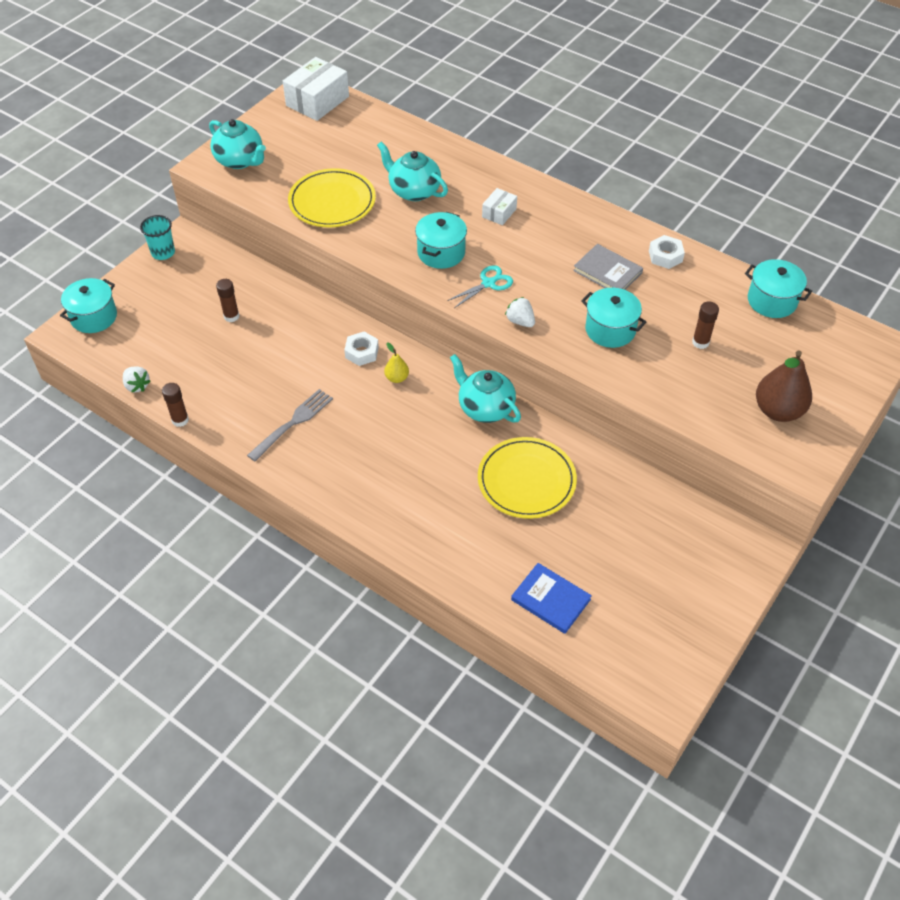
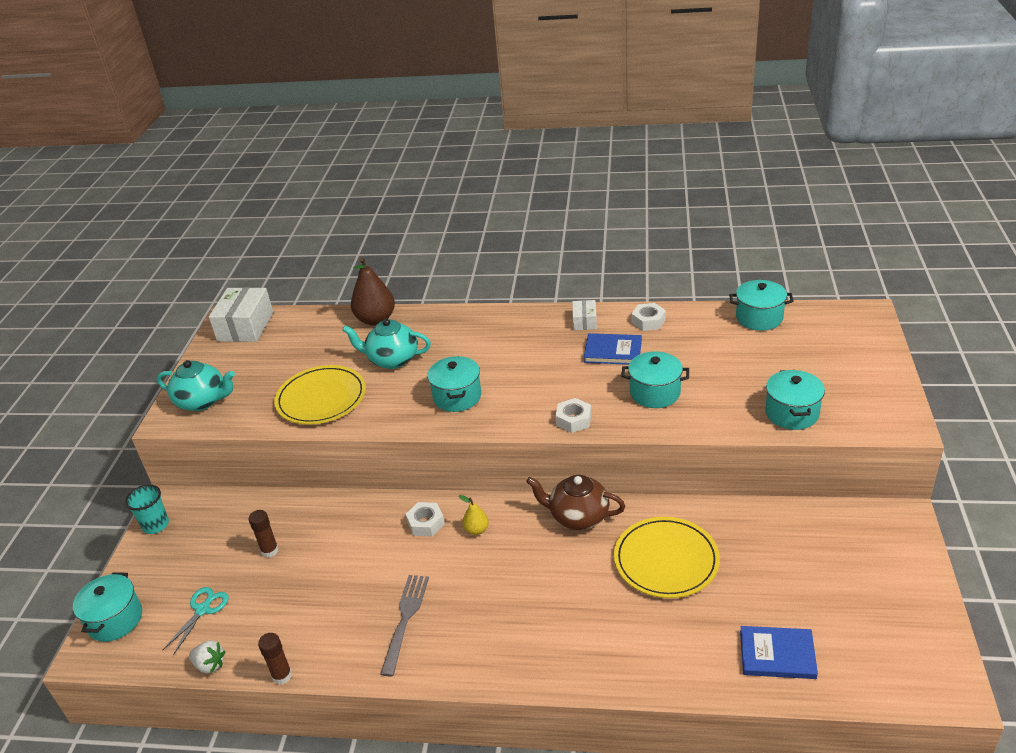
camera: 25 degrees left, 15 degrees down
(485, 408) = (578, 517): turquoise teapot -> brown teapot
(489, 283) = (520, 402): turquoise scissors -> turquoise scissors (203, 609)
(499, 213) = (483, 346): white box -> white box (584, 321)
(520, 321) = (573, 420): white strawberry -> white nut
(607, 272) = (613, 351): grey book -> blue book
(700, 342) = (734, 370): brown glue stick -> none
(714, 408) = (792, 413): none -> turquoise pot
(778, 411) = (841, 392): brown pear -> brown pear (376, 319)

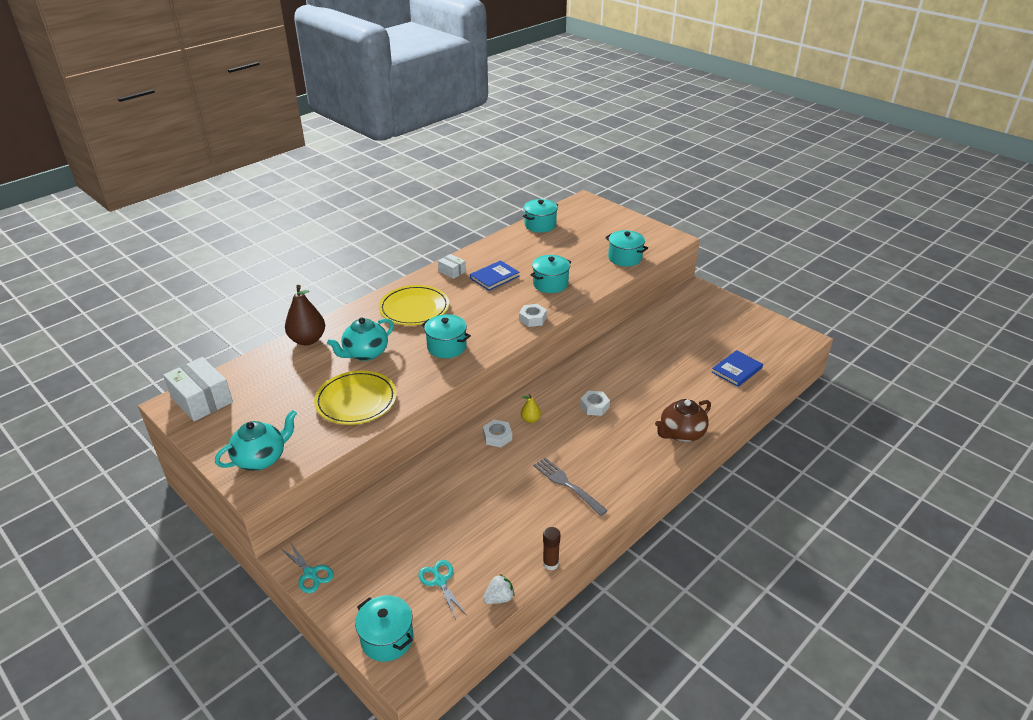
camera: 55 degrees left, 0 degrees up
(155, 525) = (310, 574): turquoise cup -> turquoise scissors
(270, 551) = (426, 520): brown glue stick -> none
(578, 517) = (570, 378): brown teapot -> brown teapot (681, 433)
(648, 321) = (487, 254): white nut -> white nut (594, 406)
(666, 560) = (639, 367): yellow plate -> yellow plate (414, 308)

